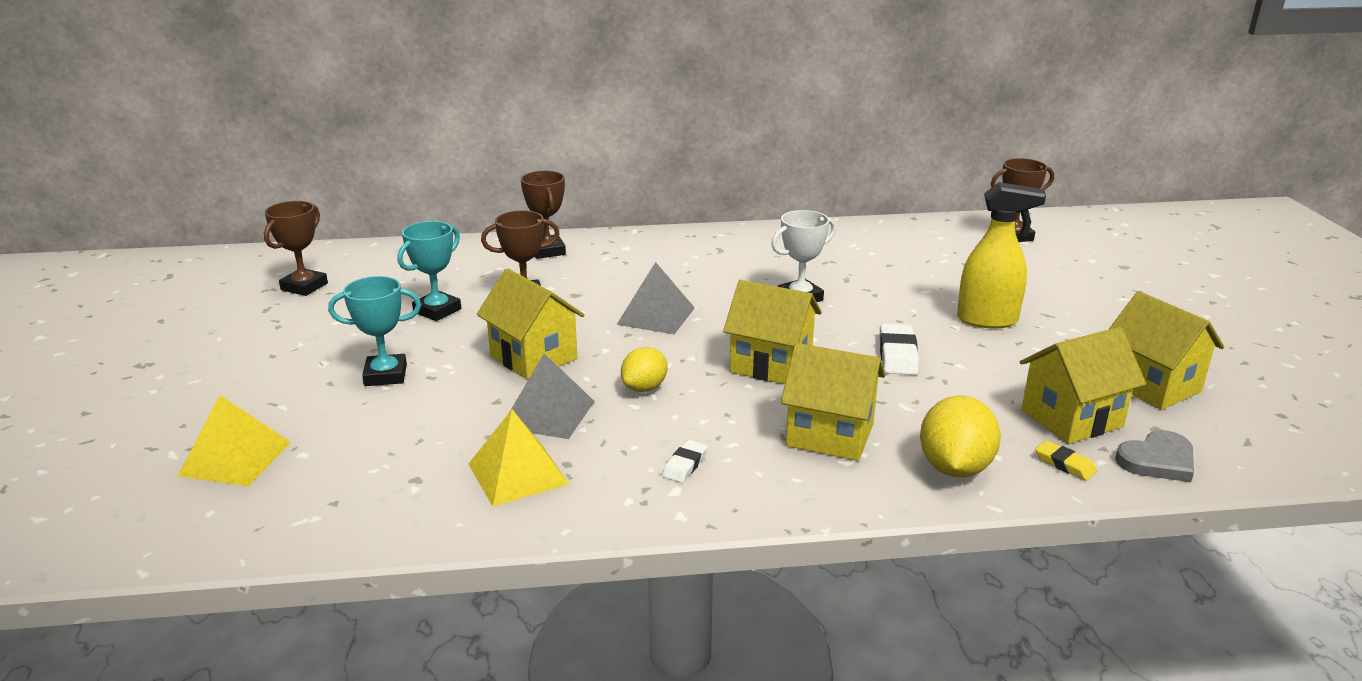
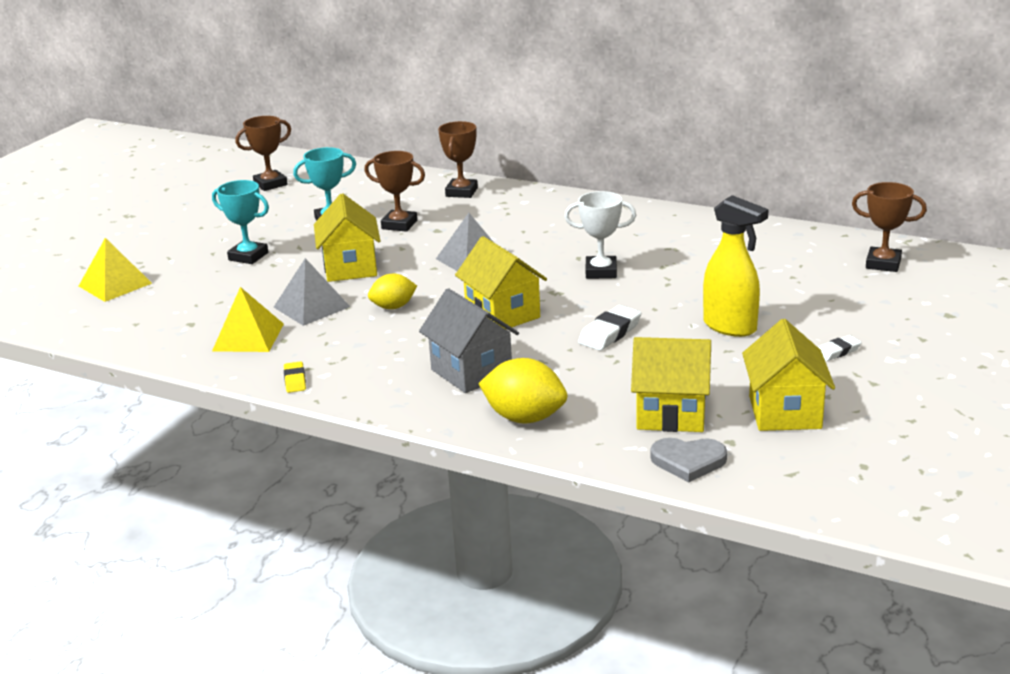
camera: 35 degrees right, 0 degrees up
(685, 465) = (351, 362): white eraser -> white eraser (837, 351)
(830, 435) = (471, 372): yellow house -> grey house
(954, 468) = (524, 418): yellow lemon -> yellow lemon turned 60 degrees clockwise
(1064, 464) = (610, 441): yellow eraser -> yellow eraser (295, 380)

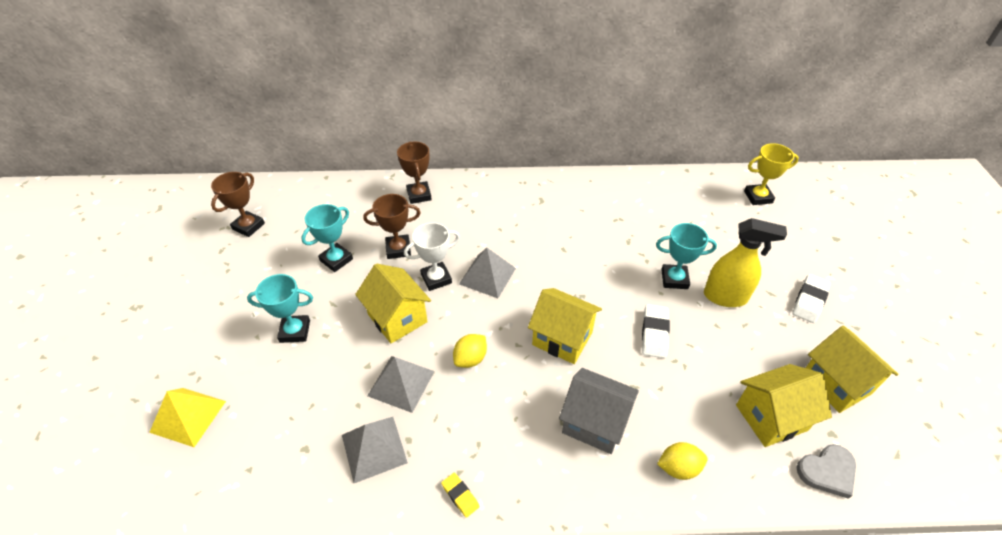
camera: 30 degrees left, 20 degrees up
(248, 337) = (374, 448): yellow pyramid -> grey pyramid
(524, 418) = (678, 468): yellow lemon -> yellow lemon, size x0.64
(601, 272) = (592, 261): white trophy -> white trophy (436, 278)
(683, 302) = (674, 279): none -> turquoise trophy
(837, 351) = (809, 301): white eraser -> white eraser, size x1.63
(883, 264) = (758, 197): brown trophy -> yellow trophy

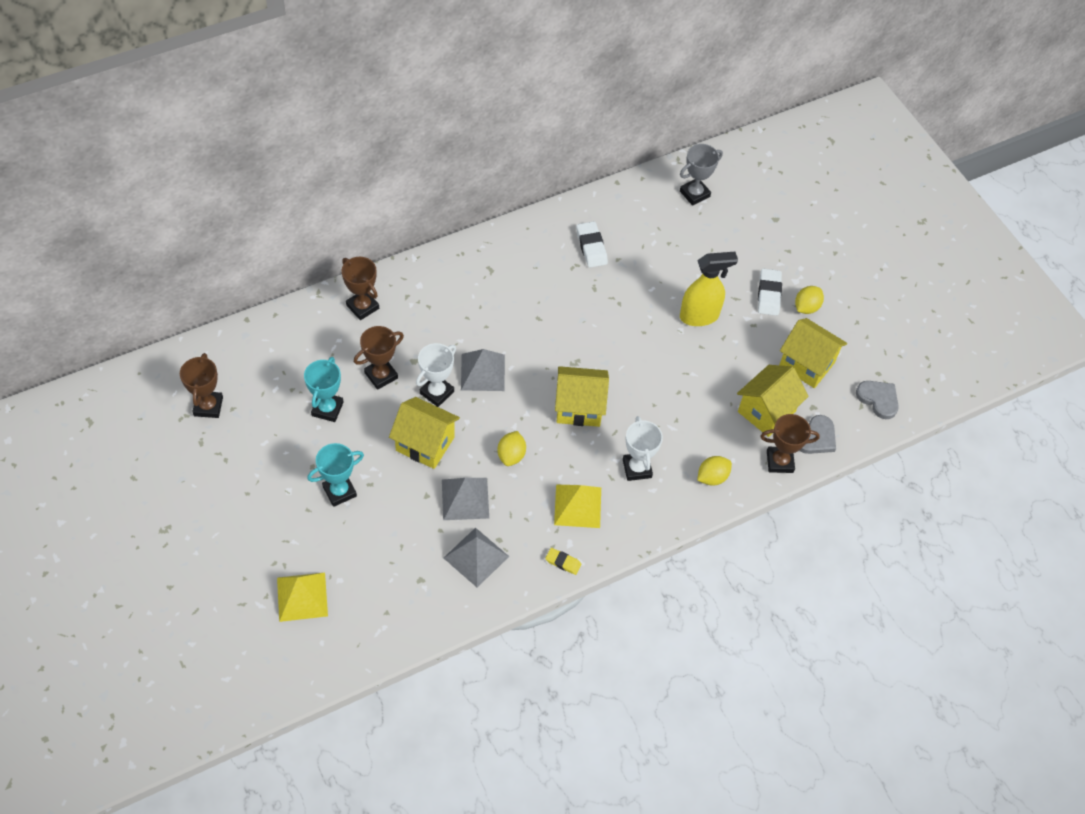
camera: 30 degrees left, 10 degrees up
(510, 438) = (577, 506): none -> yellow pyramid
(594, 423) = (637, 468): grey house -> white trophy
(654, 333) = (653, 373): white eraser -> white eraser (591, 247)
(674, 279) = (650, 314): turquoise trophy -> none
(758, 197) = (694, 194): yellow trophy -> grey trophy
(770, 482) = (779, 461): none -> brown trophy
(850, 326) = (806, 307): none -> yellow lemon
(923, 456) = (878, 399): none -> grey heart

